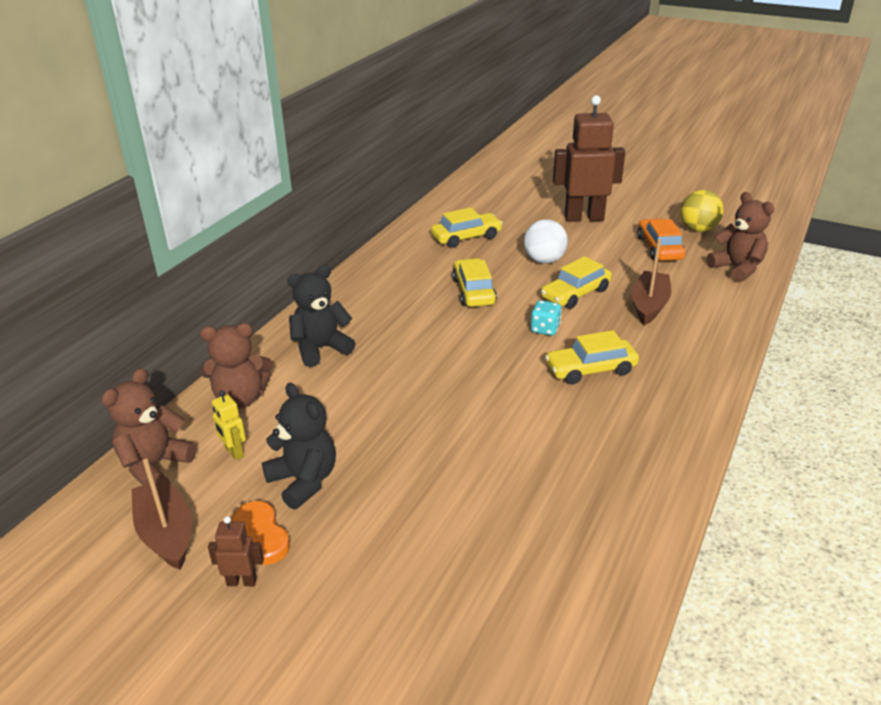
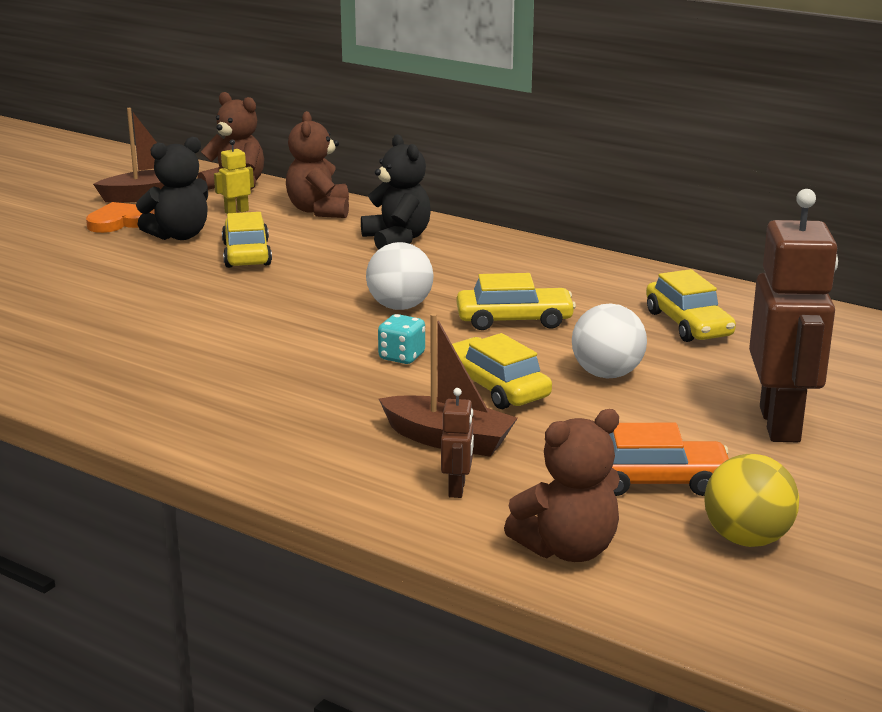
camera: 95 degrees right, 10 degrees down
(242, 581) = (76, 219): brown robot -> brown robot (457, 489)
(461, 336) = (400, 307): none -> white ball
(590, 369) = (294, 376): yellow car -> yellow car (247, 254)

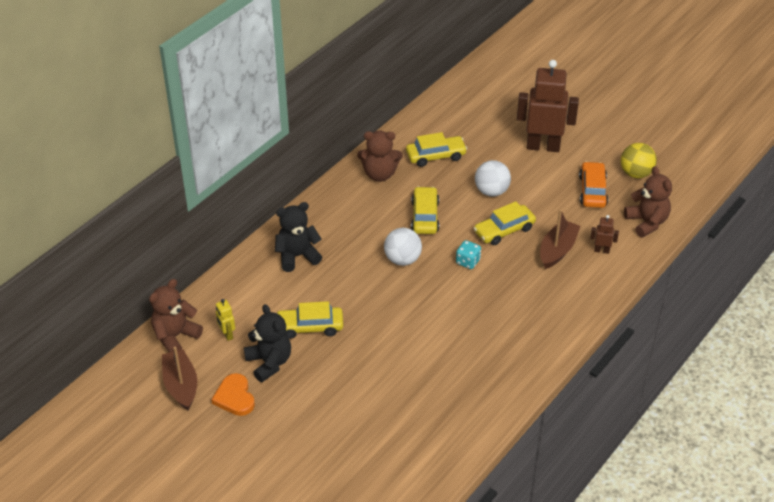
camera: 85 degrees left, 20 degrees up
(319, 211) = (235, 292): brown teddy bear -> brown teddy bear (379, 174)

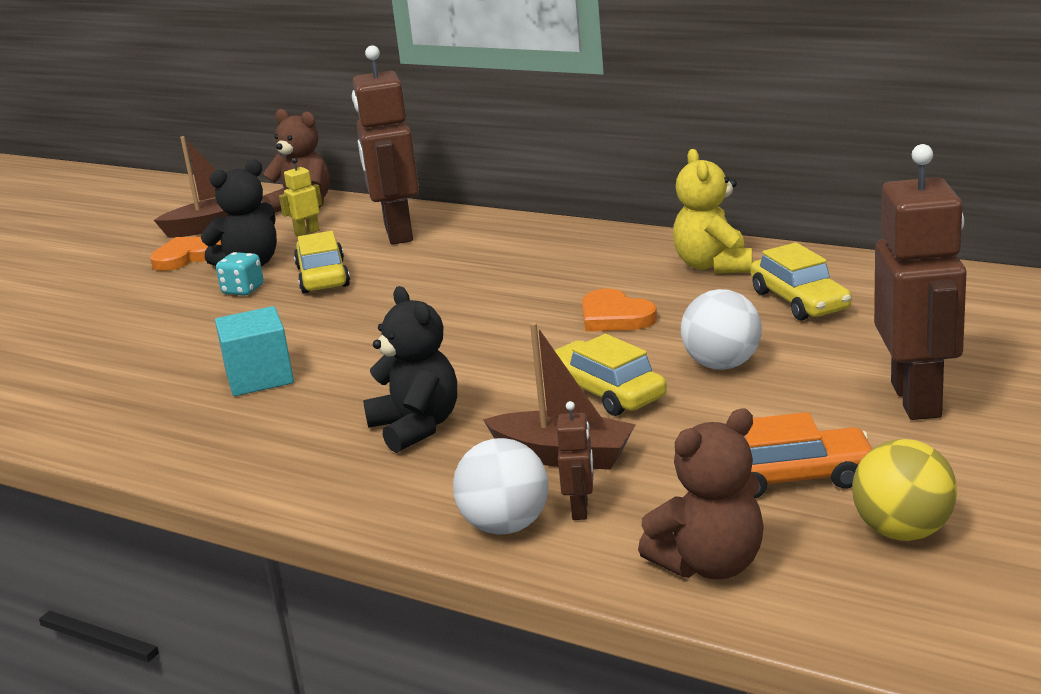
camera: 85 degrees right, 20 degrees down
(257, 291) = (397, 233): none -> brown robot
(297, 256) = (479, 244): black teddy bear -> black teddy bear (416, 427)
(379, 174) = (713, 266): brown teddy bear -> yellow teddy bear
(402, 259) = (491, 316): white ball -> white ball (505, 526)
(425, 216) = (615, 317): yellow car -> orange heart
(440, 353) = (259, 377): none -> turquoise cube
(468, 262) = (501, 370): turquoise dice -> turquoise dice (243, 290)

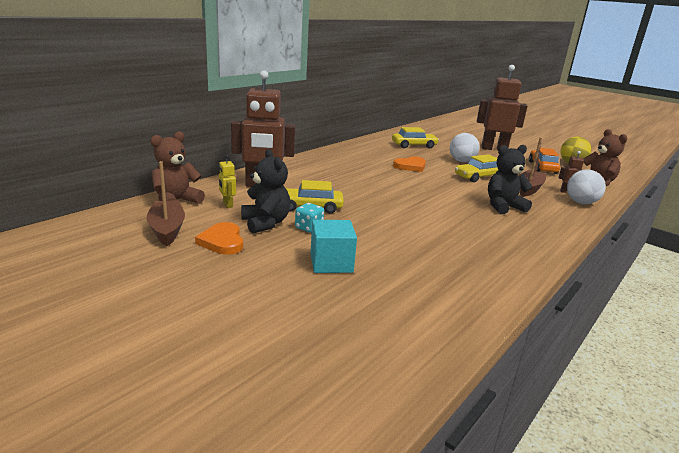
camera: 85 degrees left, 0 degrees up
(259, 377) = (441, 232): turquoise cube -> turquoise cube (331, 263)
(713, 266) = (371, 148): yellow teddy bear -> none

